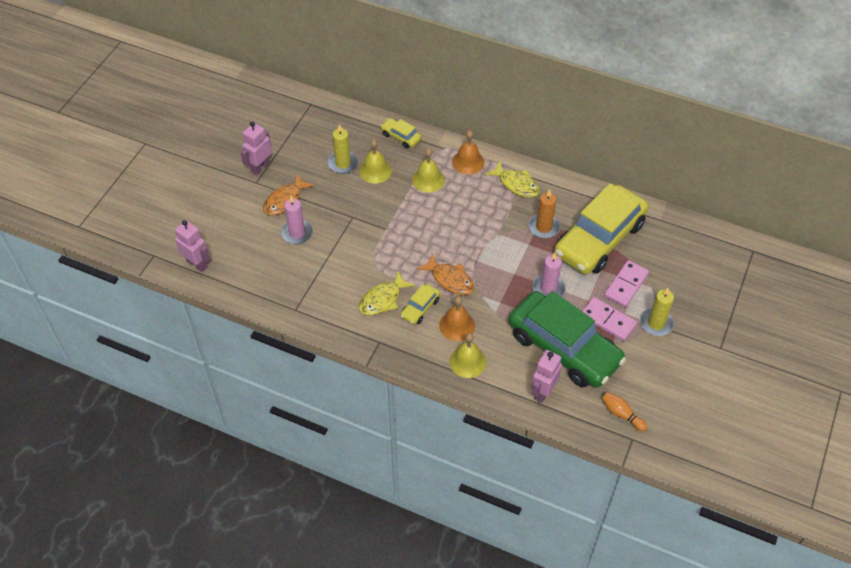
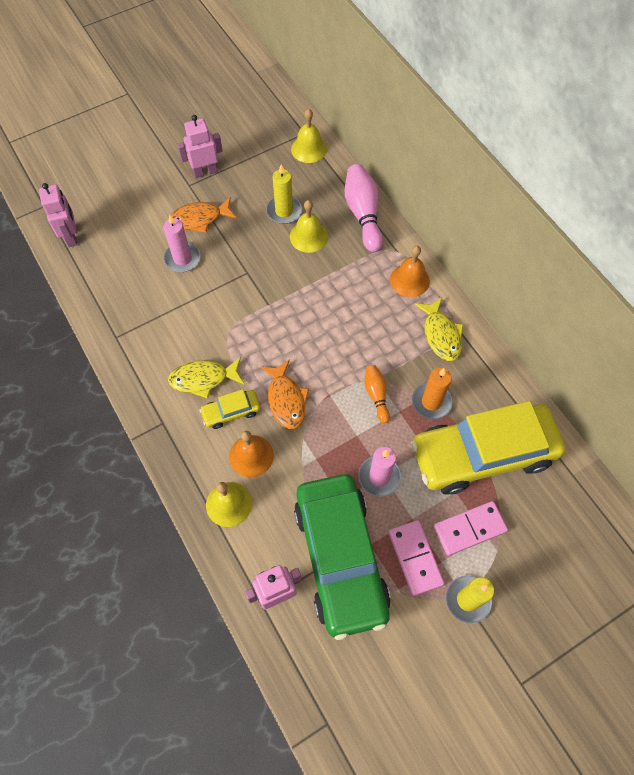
camera: 35 degrees right, 10 degrees up
(401, 137) = (363, 214): yellow car -> pink bowling pin
(428, 180) = (353, 276): yellow bell -> yellow bell (309, 149)
(621, 414) = (339, 684): orange bowling pin -> orange bowling pin (376, 396)

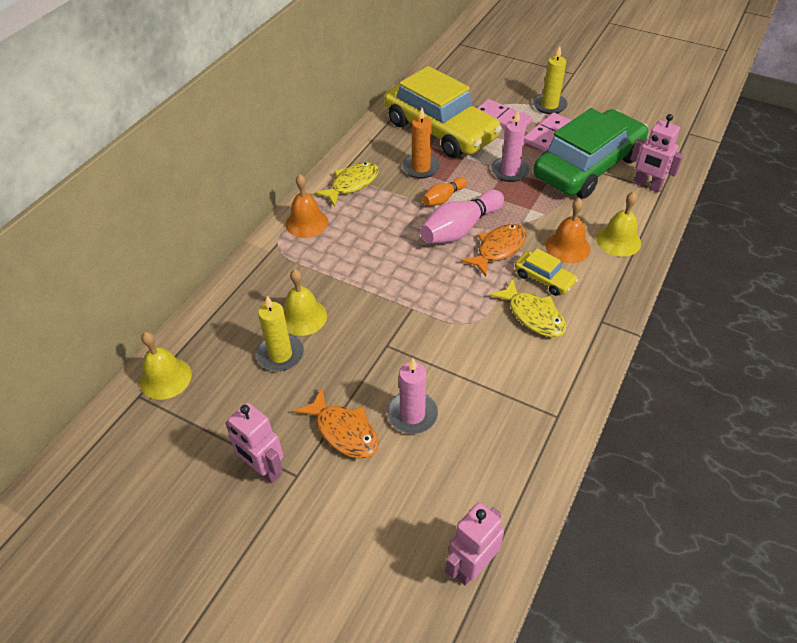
camera: 120 degrees left, 15 degrees down
(363, 214) = (244, 286): pink bowling pin -> pink bowling pin (460, 229)

